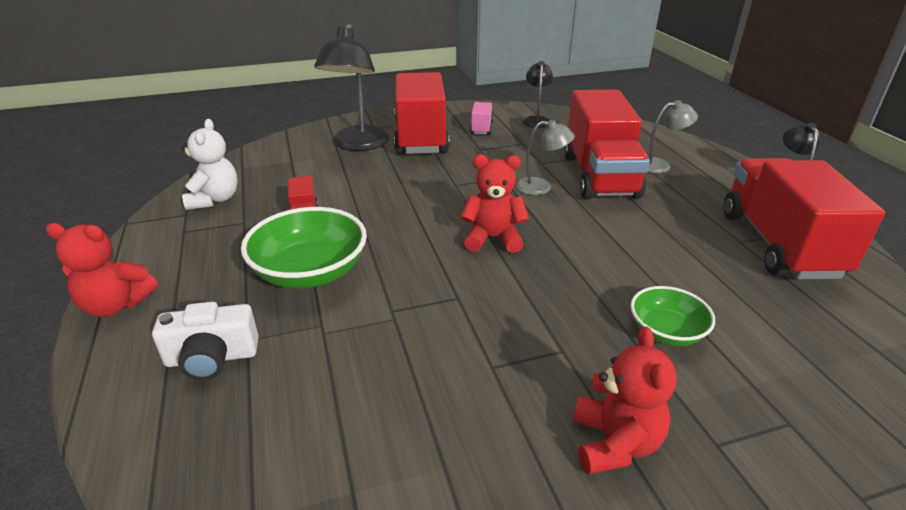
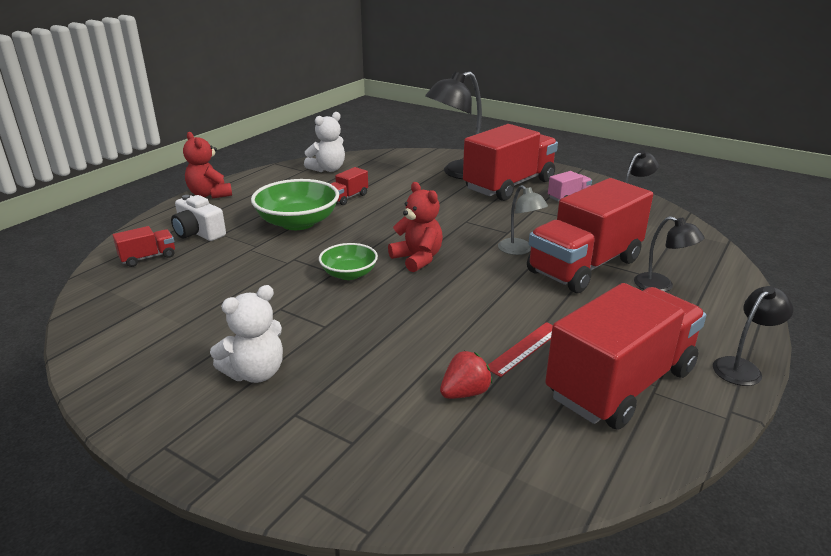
camera: 50 degrees right, 5 degrees down
(211, 435) = (148, 257): none -> red truck
(614, 443) = (255, 373): red teddy bear -> white teddy bear
(660, 165) = (661, 286): grey lamp -> black lamp
(666, 331) = (398, 360): green bowl -> green bowl (349, 274)
(699, 259) = (524, 348): none -> red ruler
(746, 319) = (465, 393): none -> red strawberry

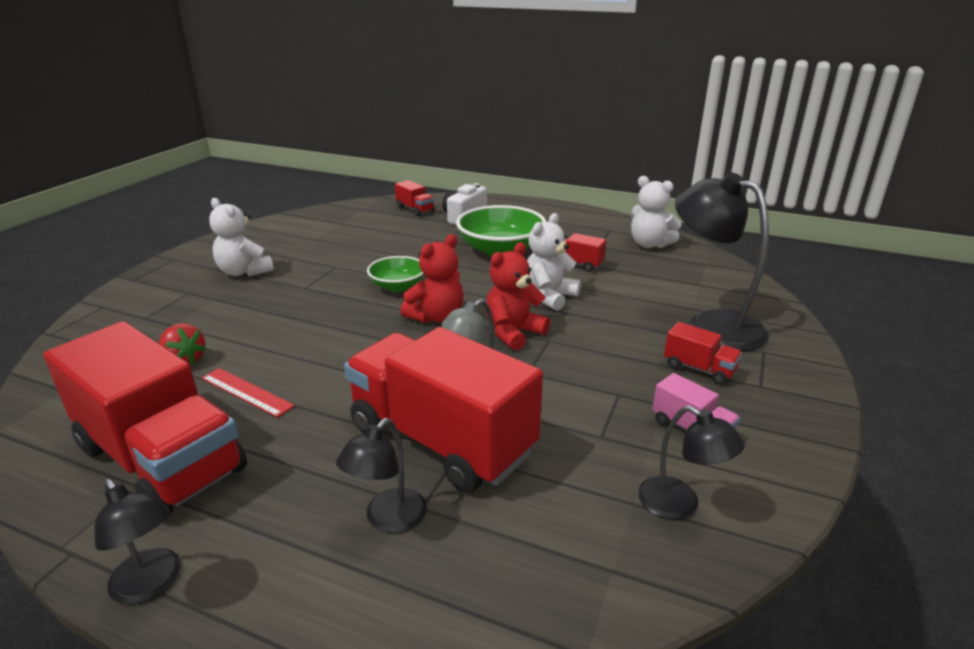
camera: 80 degrees right, 0 degrees up
(210, 194) = (544, 207): red teddy bear -> red teddy bear (513, 333)
(400, 213) = (549, 296): none -> white teddy bear
(509, 185) = (699, 369): red truck -> red truck, size x0.42

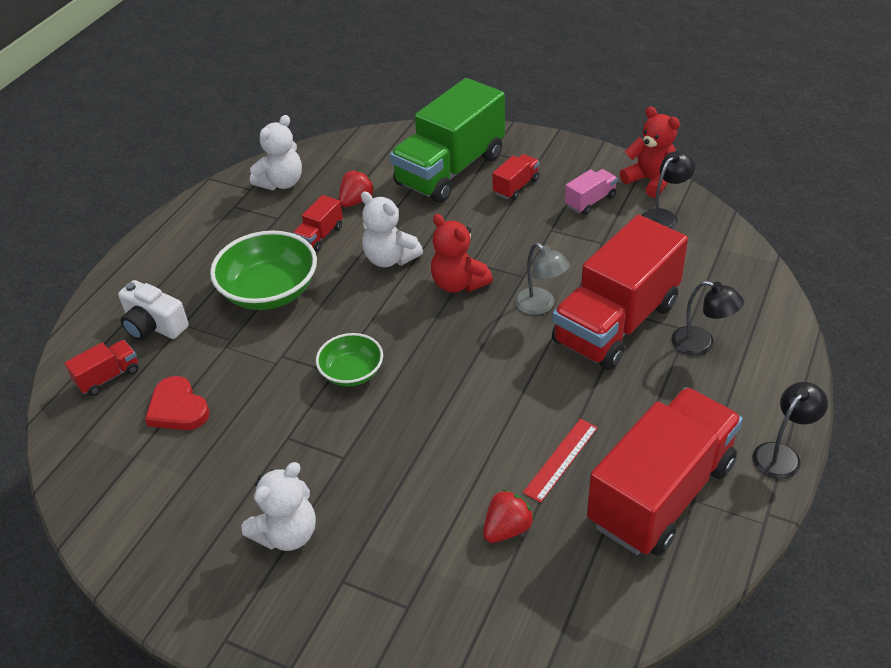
camera: 85 degrees left, 15 degrees up
(379, 230) = (178, 408): none -> red heart
(436, 317) = (425, 336): red teddy bear -> red teddy bear (650, 181)
(634, 277) = (356, 201): none -> red strawberry
(711, 325) = (450, 170): black lamp -> green truck

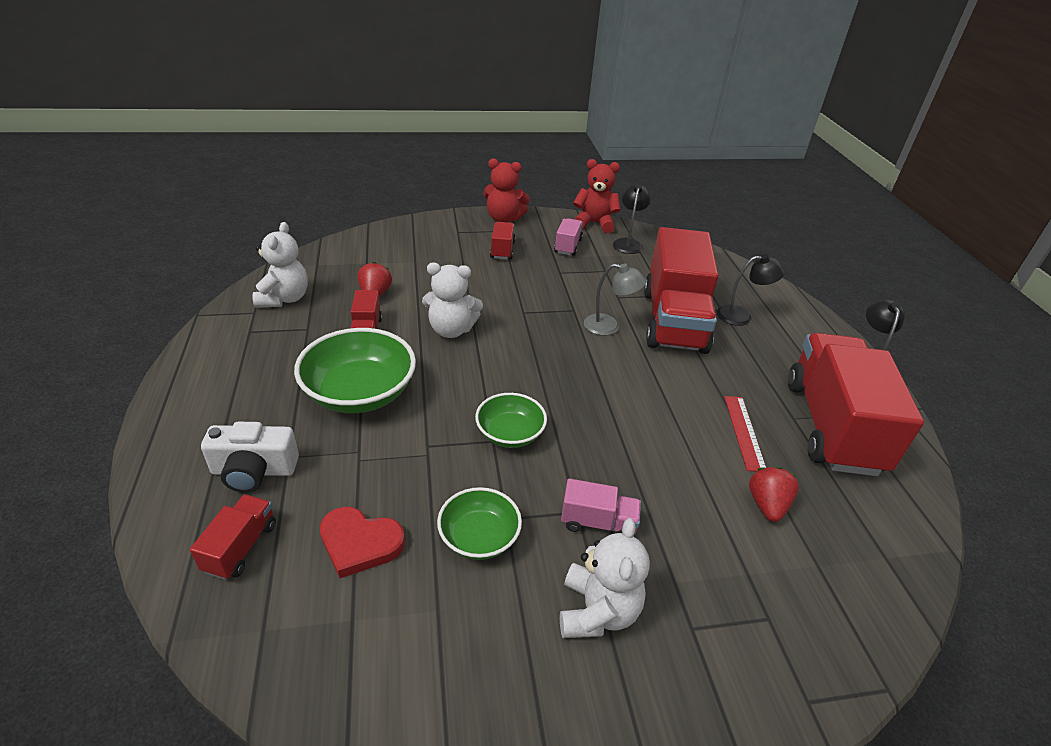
camera: 40 degrees left, 5 degrees down
(256, 442) = (479, 537): none -> green bowl
(351, 473) = (598, 522): none -> pink truck
(450, 170) = (437, 251): green truck -> none
(458, 283) = (529, 331): red teddy bear -> red teddy bear (504, 219)

